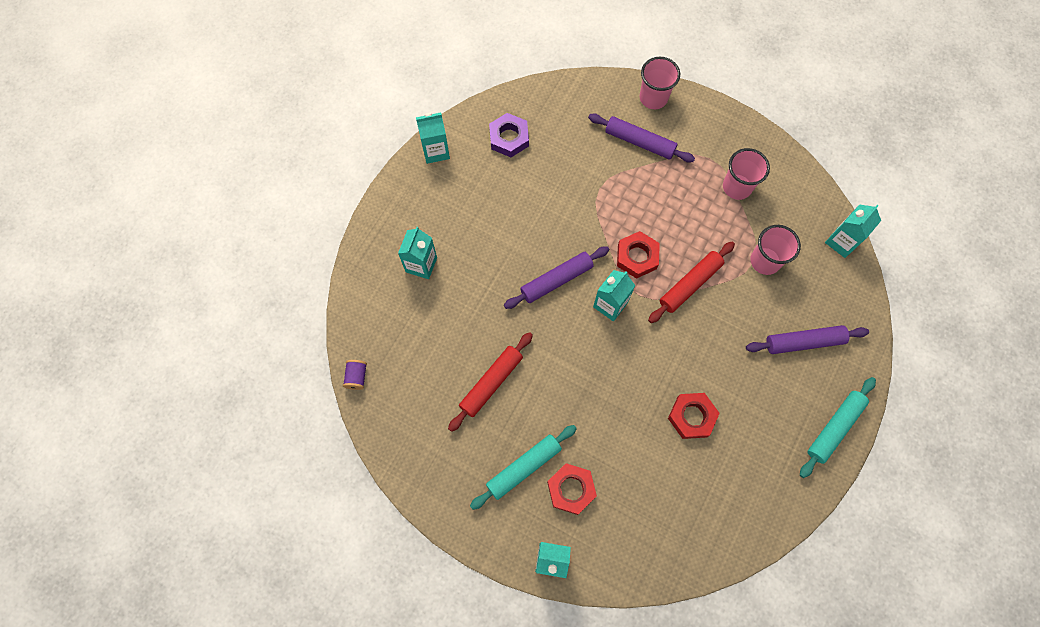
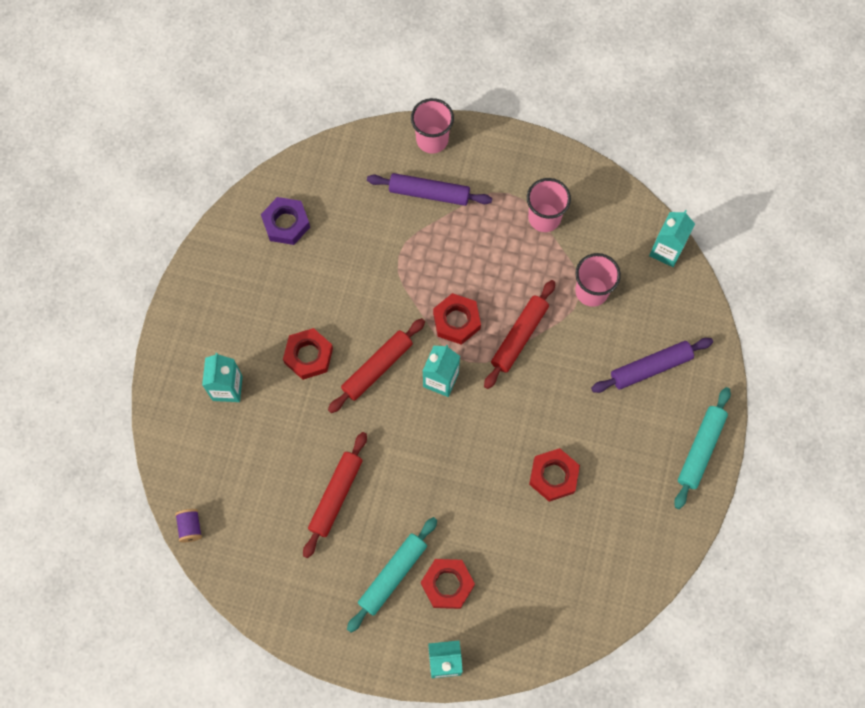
camera: 15 degrees left, 0 degrees up
(436, 151) = (209, 258): turquoise carton -> none
(499, 254) = (308, 356): none -> red nut
(556, 280) = (377, 368): purple rolling pin -> red rolling pin

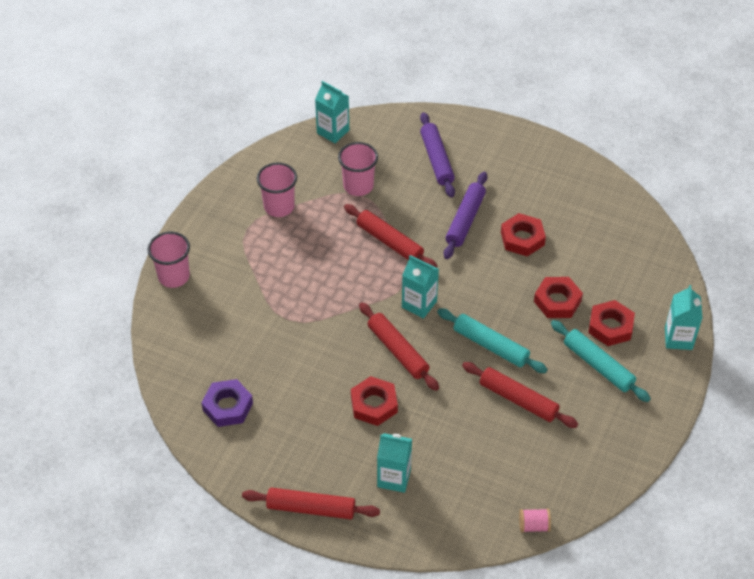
camera: 80 degrees left, 20 degrees down
(185, 319) = (311, 508): none -> red rolling pin
(190, 527) = (534, 526): purple spool -> pink spool
(429, 193) = (229, 286): purple rolling pin -> purple rolling pin (465, 220)
(456, 321) = (364, 284): red nut -> red nut (557, 301)
(700, 449) = (513, 141): turquoise rolling pin -> turquoise rolling pin (490, 346)

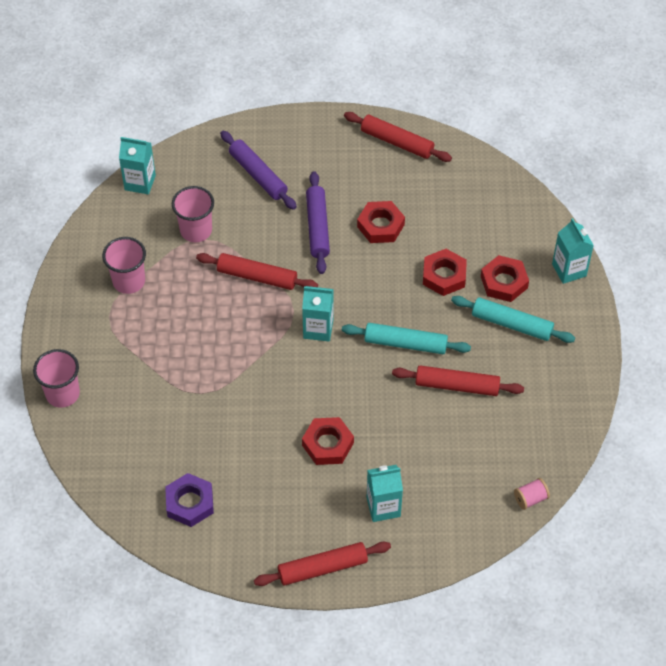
camera: 25 degrees left, 5 degrees up
(398, 351) = (322, 382): red rolling pin -> red rolling pin (397, 142)

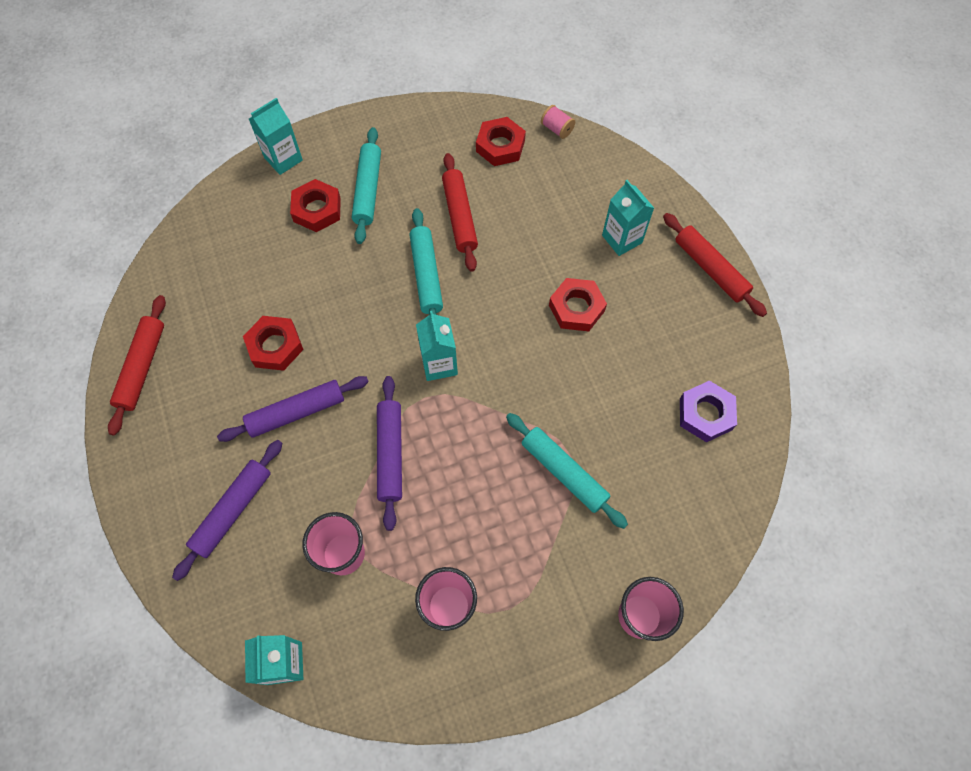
camera: 110 degrees left, 10 degrees up
(189, 384) = (564, 472): none -> turquoise rolling pin
(257, 277) = (390, 454): red rolling pin -> purple rolling pin
(444, 276) = (326, 265): red nut -> red nut (500, 146)

